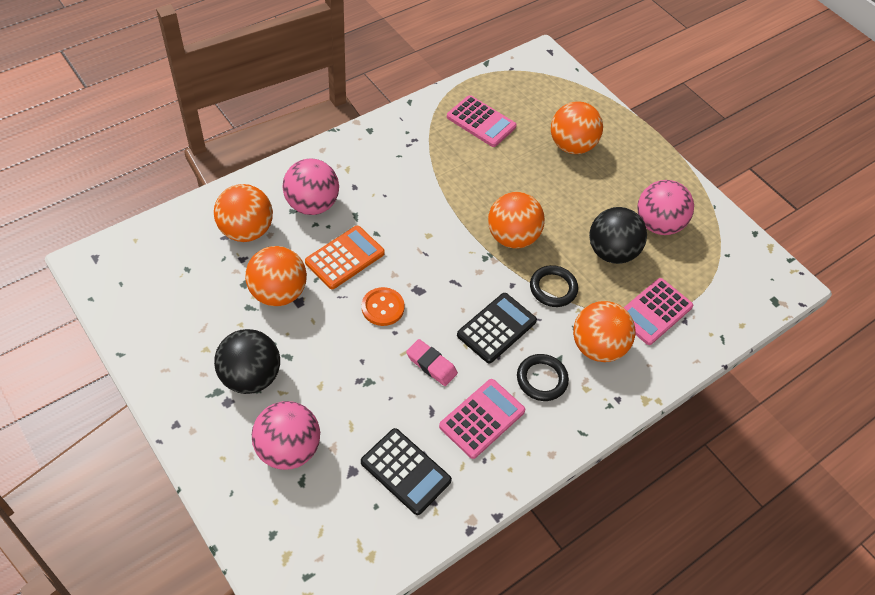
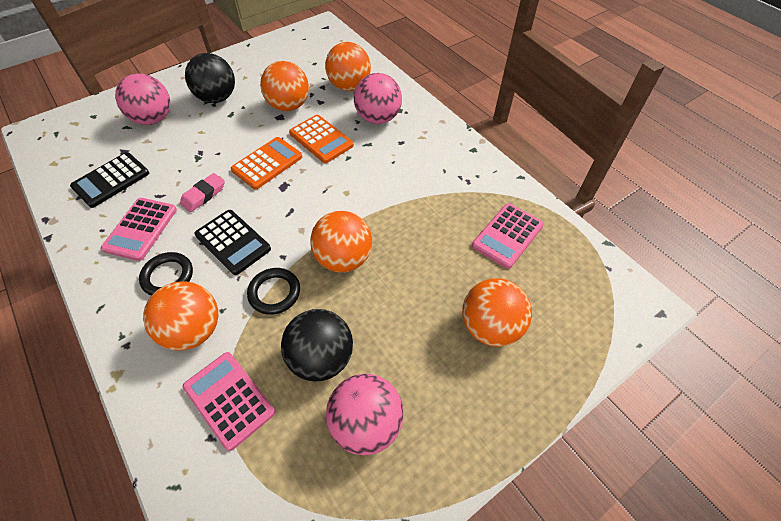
camera: 95 degrees right, 0 degrees up
(383, 307) = (267, 163): orange button -> orange calculator
(482, 419) = (141, 229): pink calculator -> pink calculator turned 60 degrees clockwise

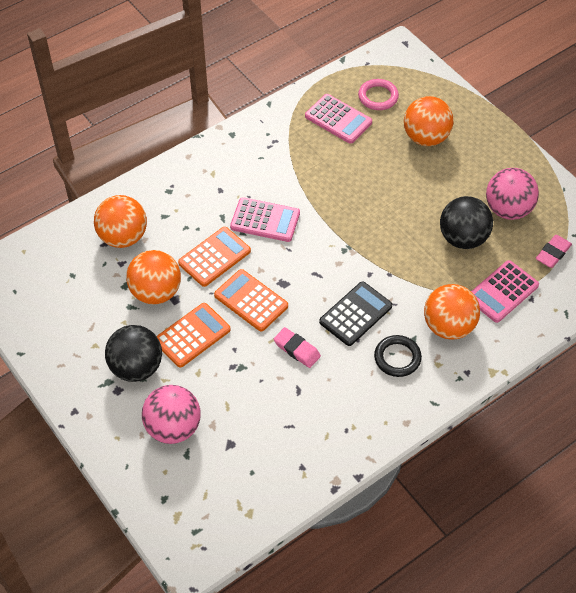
camera: 90 degrees left, 0 degrees up
(111, 180) = (276, 442): black calculator -> none
(141, 229) = (343, 395): pink calculator -> pink calculator (265, 220)
(239, 127) = (192, 335): none -> orange calculator
(274, 293) = (408, 275): black ring -> none
(281, 482) = (553, 253): none -> pink eraser
(343, 258) = (369, 229): orange ball -> none
(378, 118) = (182, 209): pink ball -> none
(552, 277) = (378, 97): none -> pink ring

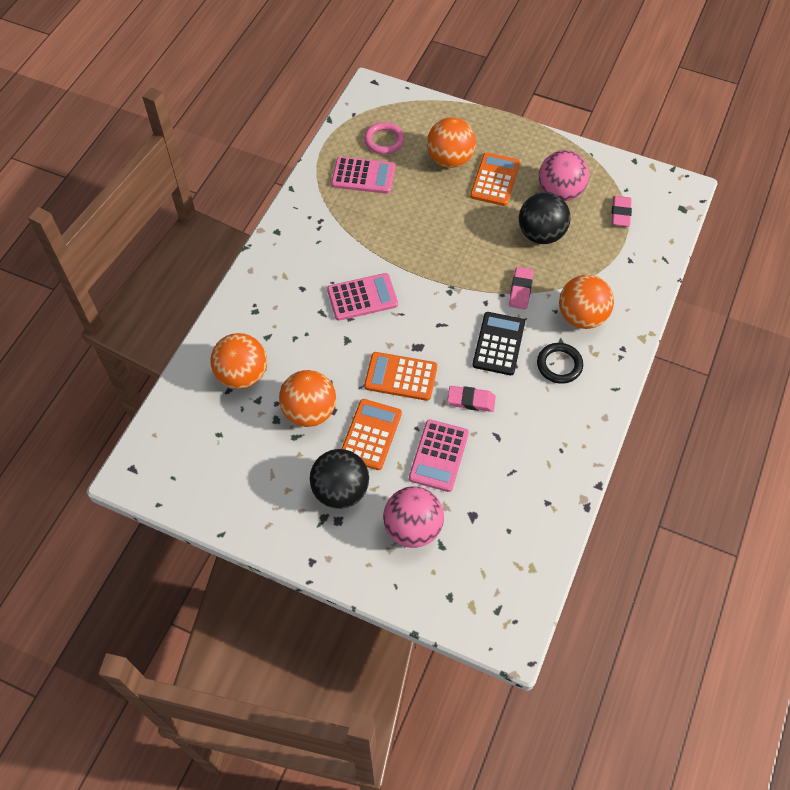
camera: 30 degrees left, 5 degrees up
(214, 257) = (340, 353): orange calculator -> orange calculator (495, 180)
(409, 278) = (520, 290): none -> pink eraser
(502, 292) = (603, 265): pink calculator -> pink calculator (438, 456)

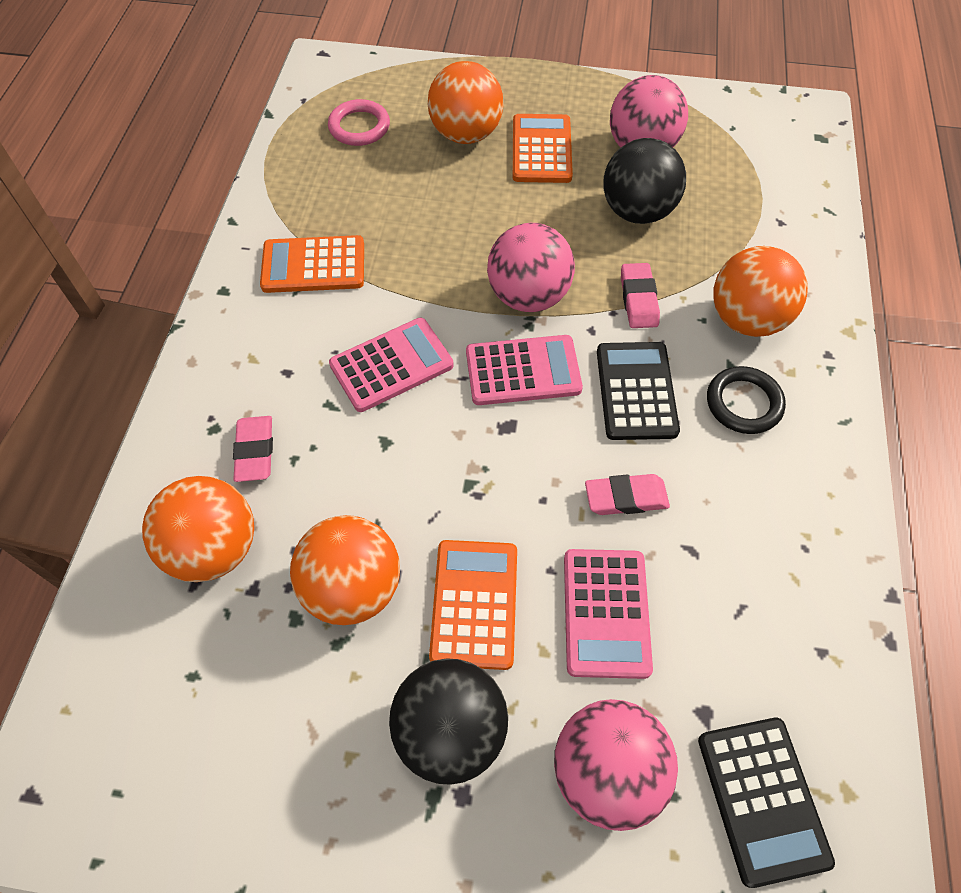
camera: 15 degrees left, 0 degrees up
(363, 176) = (341, 181): pink calculator -> pink calculator (523, 371)
(401, 376) = (495, 484): orange calculator -> orange calculator (313, 265)
(454, 273) = (528, 296): none -> pink ball
(486, 560) = (762, 799): none -> black calculator
(620, 213) = (739, 160): pink eraser -> pink eraser (255, 451)

